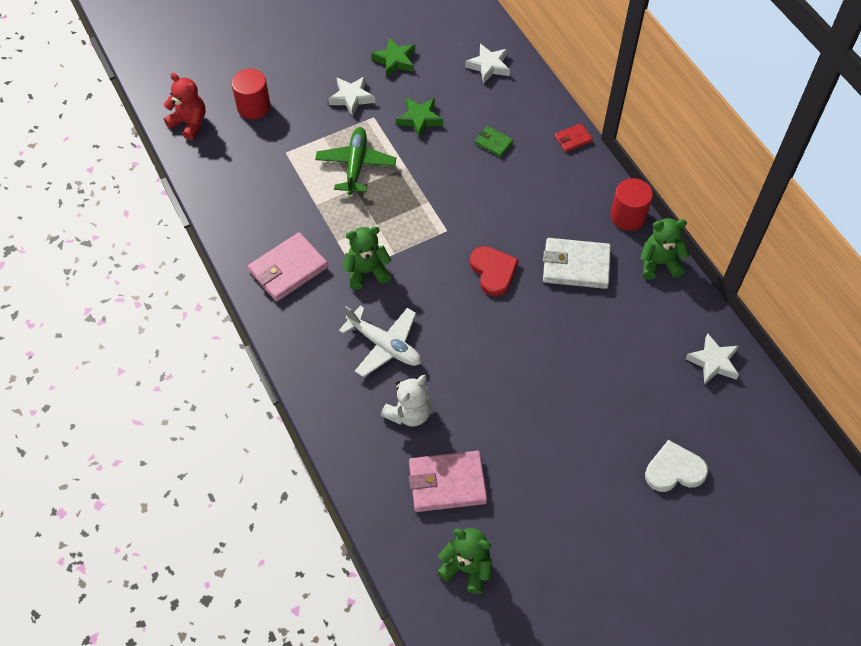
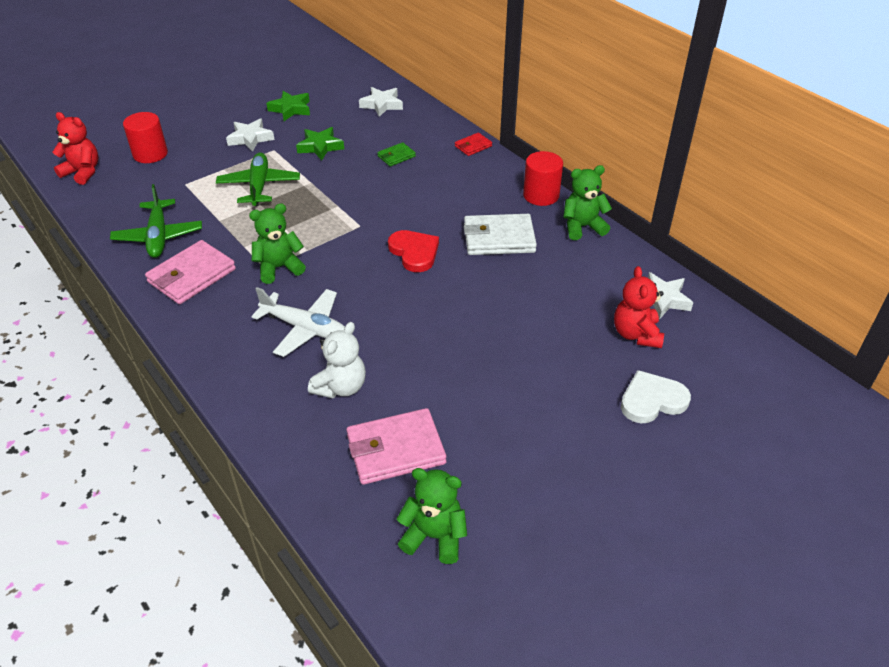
camera: 10 degrees left, 15 degrees down
(259, 217) = (158, 236): none -> green plane
(493, 143) = (396, 156): green wallet -> green wallet turned 60 degrees counterclockwise
(678, 398) = (636, 334): none -> red teddy bear

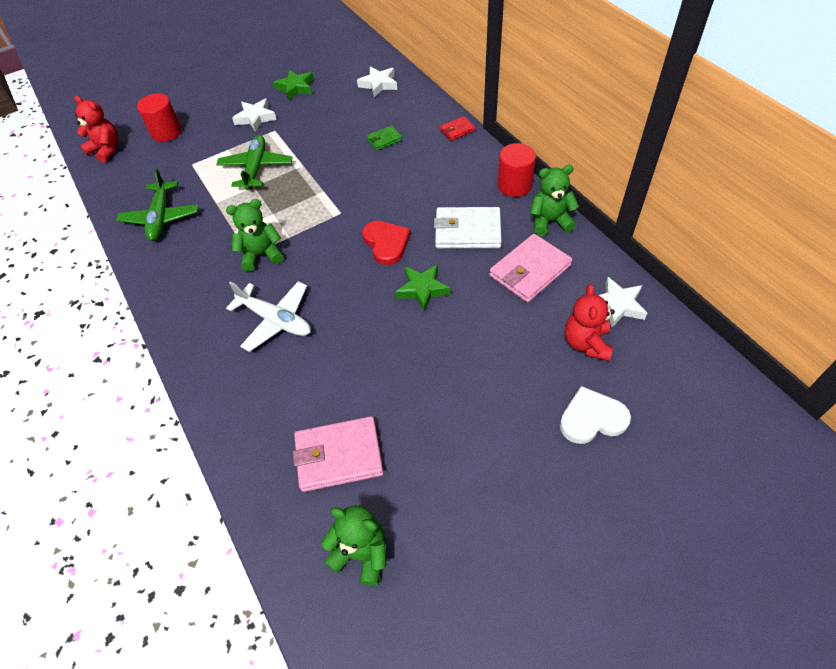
camera: 10 degrees right, 10 degrees up
(192, 275) = (183, 260): pink wallet -> pink wallet (529, 271)
(320, 147) = (316, 128): green star -> green star (422, 289)
(341, 387) = (298, 384): white teddy bear -> none

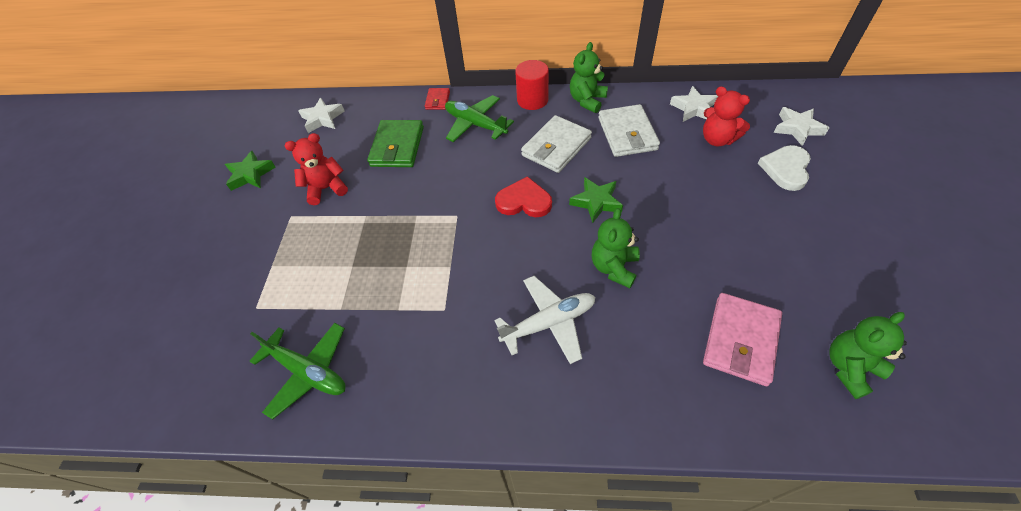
camera: 55 degrees left, 0 degrees up
(106, 150) = (123, 389): red teddy bear -> red teddy bear (326, 188)
(166, 132) = (174, 312): red cylinder -> none
(255, 118) = (253, 223): white star -> white star (797, 128)
(256, 168) = (327, 253): green plane -> green plane (475, 124)
(261, 255) = (453, 299): green teddy bear -> green teddy bear (614, 267)
(384, 139) = (397, 146): green wallet -> green wallet, size x1.92
(529, 271) = (627, 134): pink wallet -> white wallet

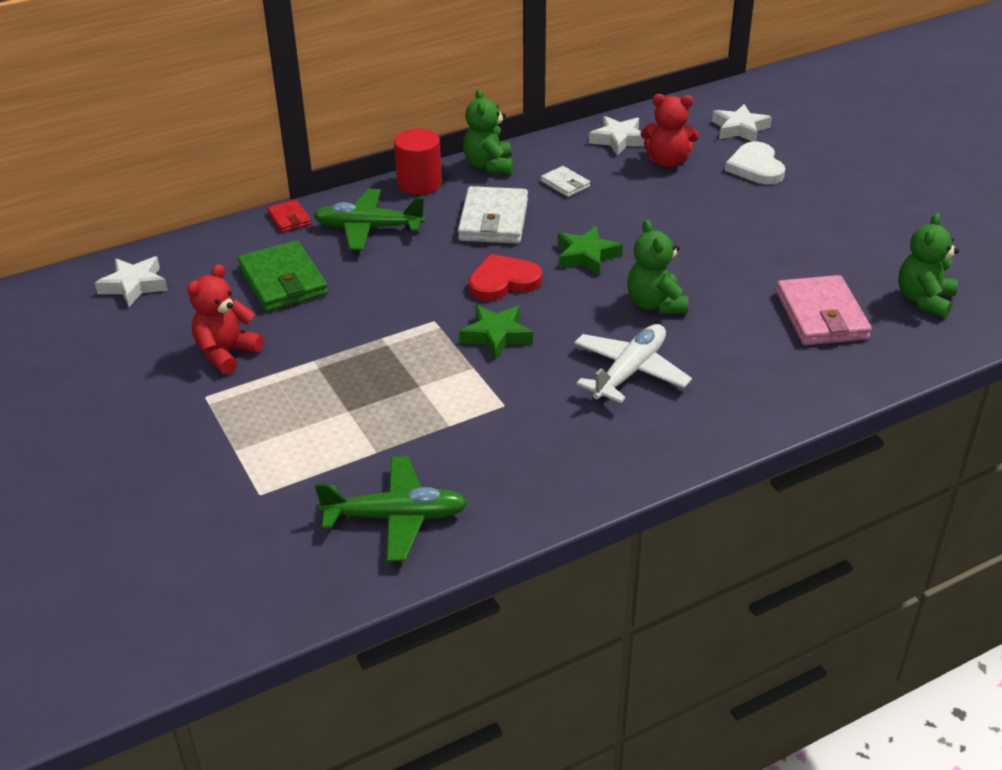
camera: 35 degrees left, 15 degrees down
(250, 174) = (89, 377): green star -> green star (496, 336)
(627, 134) = (565, 184): white wallet -> white wallet, size x0.52

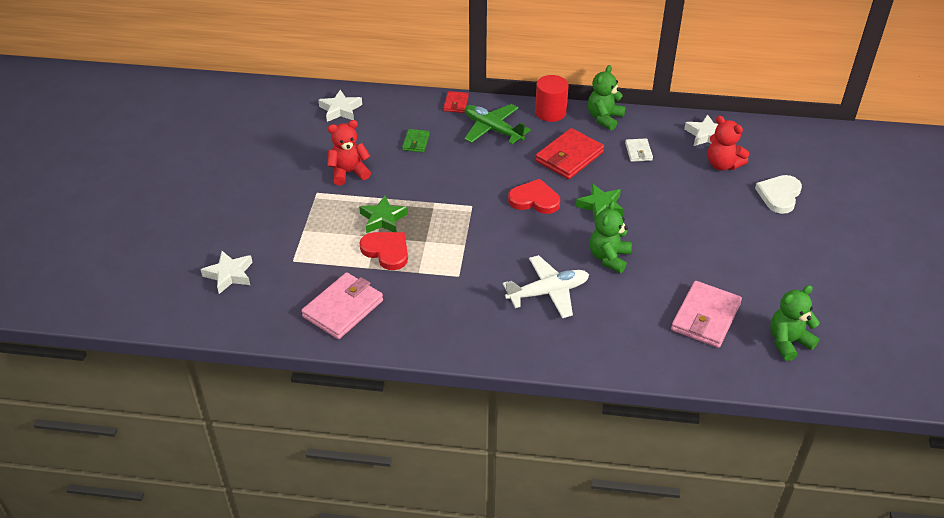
camera: 35 degrees right, 5 degrees up
(283, 281) = (416, 142): green wallet -> green wallet, size x0.52
(380, 421) = (386, 251): none -> red heart
(396, 517) = (343, 309): green plane -> pink wallet
(493, 220) = (569, 157): white wallet -> red wallet
(496, 336) = (496, 232): green star -> green star (383, 219)
(740, 129) = (800, 162): white star -> white star (229, 275)

